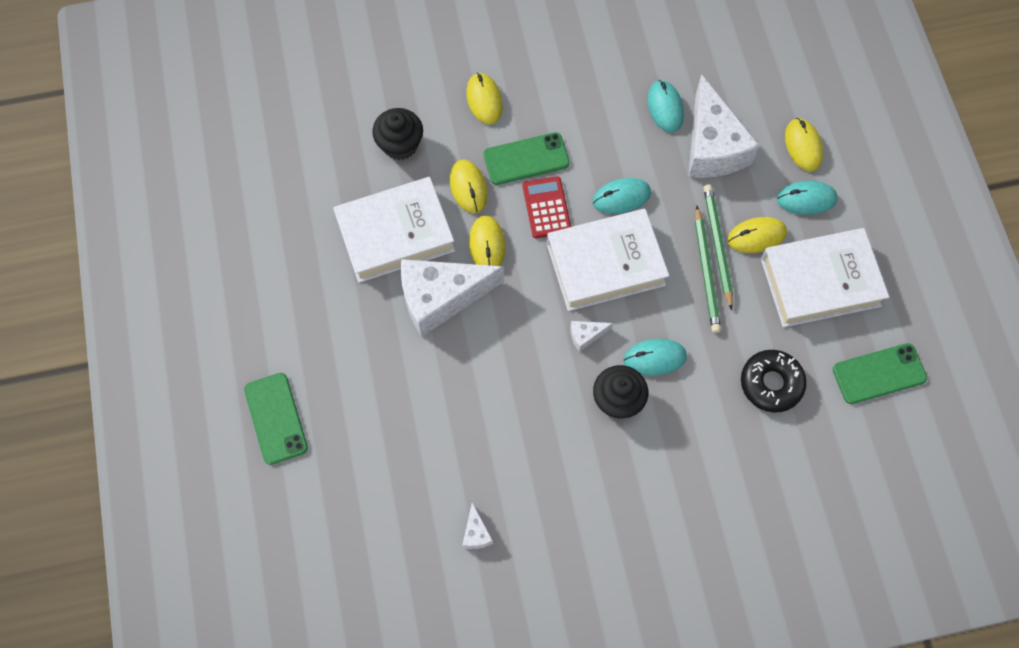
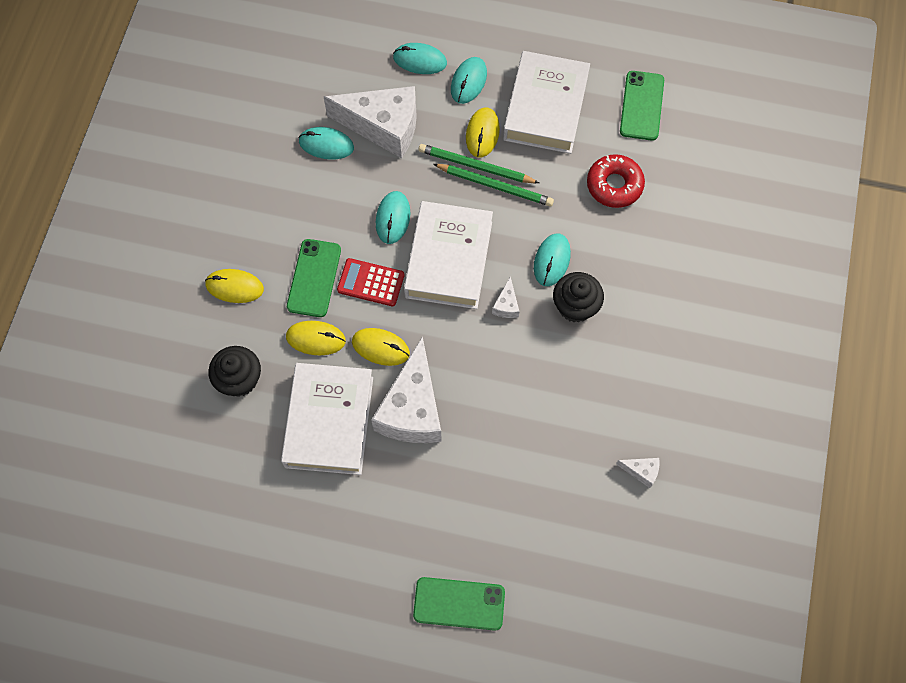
camera: 65 degrees left, 0 degrees up
(771, 383) = (614, 185): black donut -> red donut
(803, 146) = (420, 60): yellow mouse -> turquoise mouse

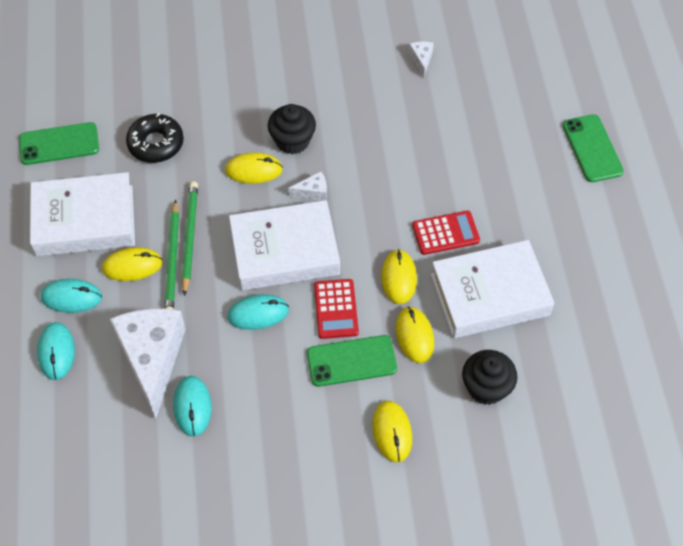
camera: 110 degrees left, 10 degrees down
(412, 409) = (445, 233): white cheese -> red calculator
(552, 261) = (254, 170): turquoise mouse -> yellow mouse
(614, 185) = (156, 143): red donut -> black donut

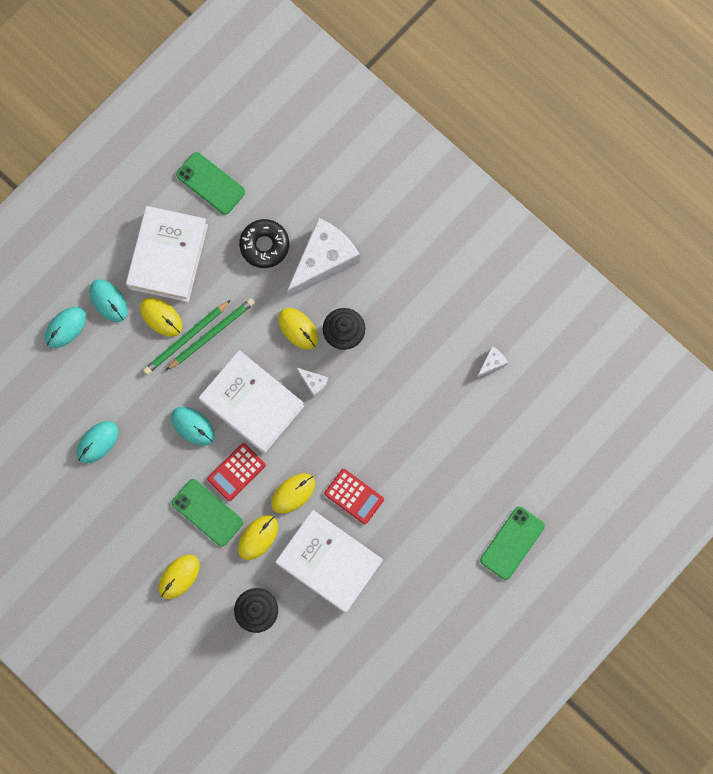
camera: 50 degrees right, 20 degrees up
(85, 221) = (168, 256): white book -> white book turned 60 degrees clockwise
(152, 359) = (108, 389): white cheese -> white cheese (323, 260)

